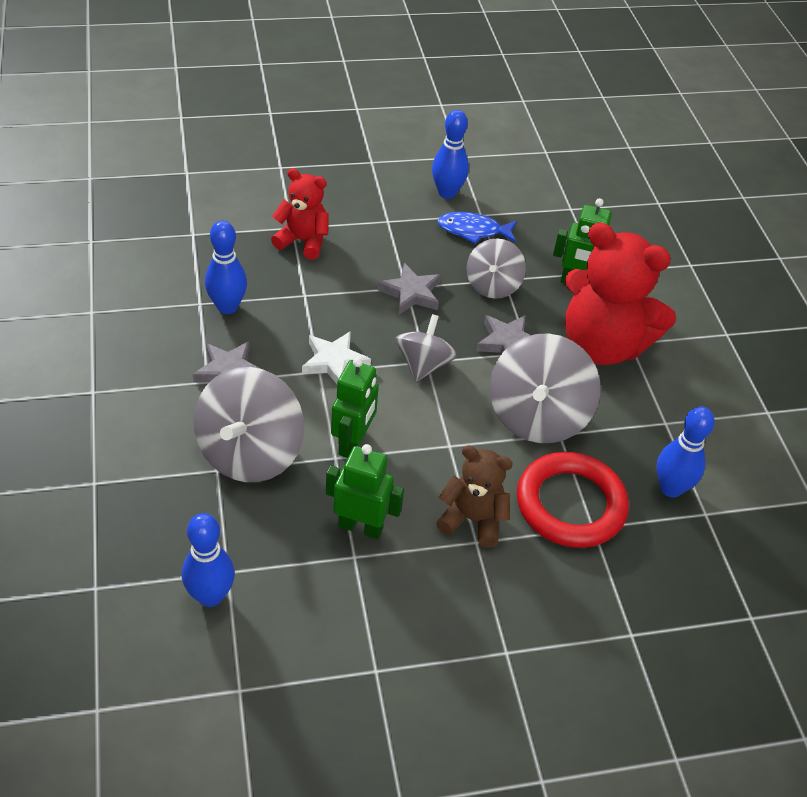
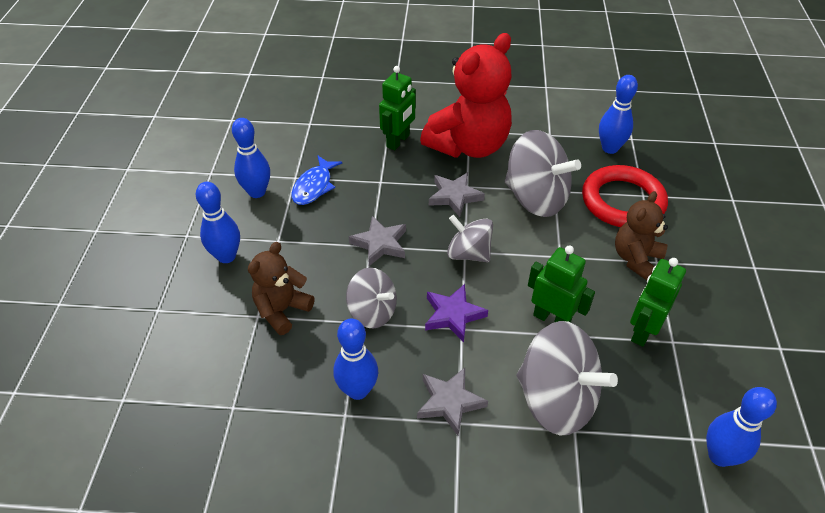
camera: 70 degrees left, 0 degrees up
(303, 241) = (282, 310): red teddy bear -> brown teddy bear
(334, 362) = (453, 315): white star -> purple star
(355, 192) = (226, 256): none -> blue bowling pin
(492, 285) = (386, 190): grey spinning top -> grey spinning top (372, 312)

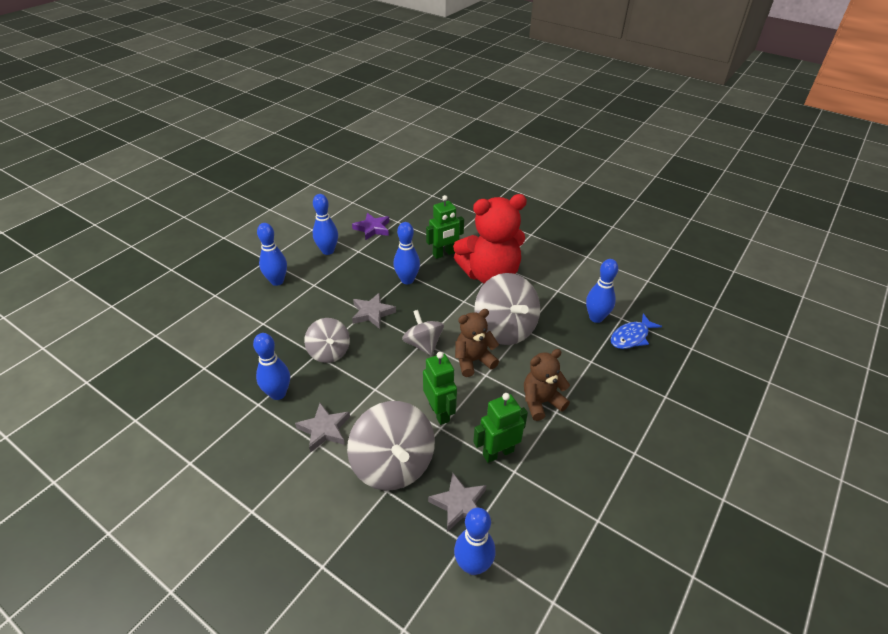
camera: 30 degrees right, 5 degrees down
(282, 310) = (279, 326): brown teddy bear -> brown teddy bear (473, 361)
(314, 186) = (364, 261): blue fish -> blue fish (631, 337)
(384, 188) = (407, 280): none -> blue bowling pin
(453, 315) = (377, 378): purple star -> purple star (372, 228)
(454, 196) = (448, 304): grey star -> grey star (459, 504)
(622, 201) = (570, 358): red ring -> none

